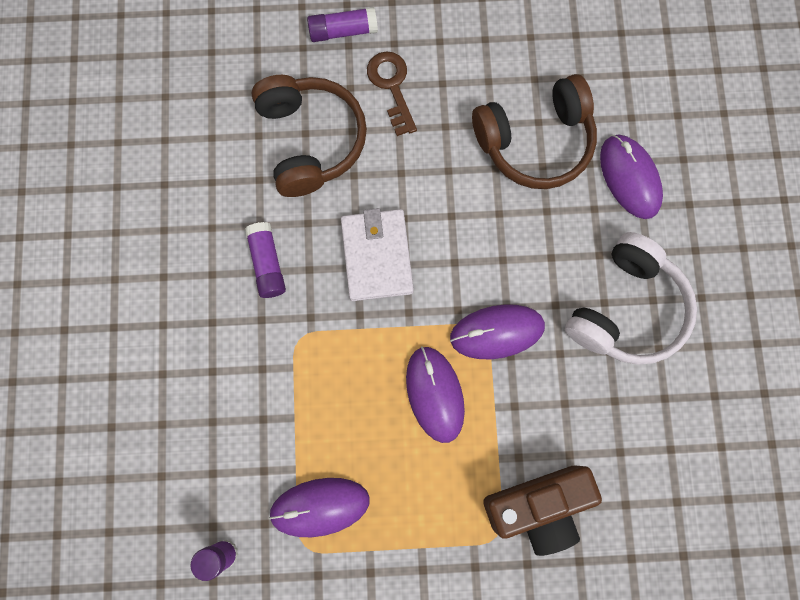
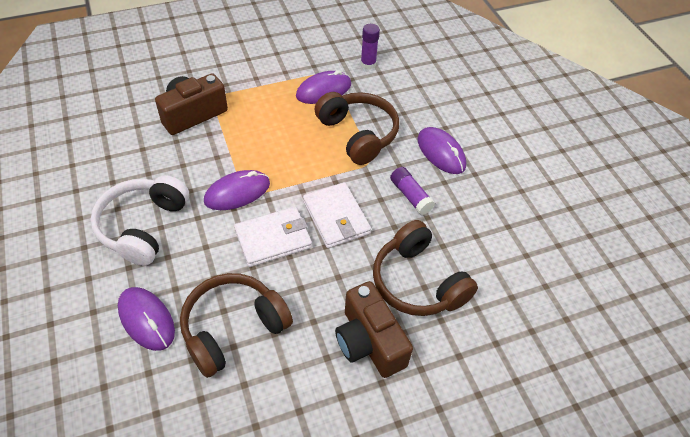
camera: 160 degrees right, 25 degrees down
(297, 395) = (358, 134): none -> brown headphones
(343, 31) = (431, 381): purple glue stick -> none
(392, 87) = (369, 342): brown key -> brown camera
(435, 394) = (271, 152): purple mouse -> purple mouse (441, 152)
(465, 245) = (273, 239): none -> white wallet

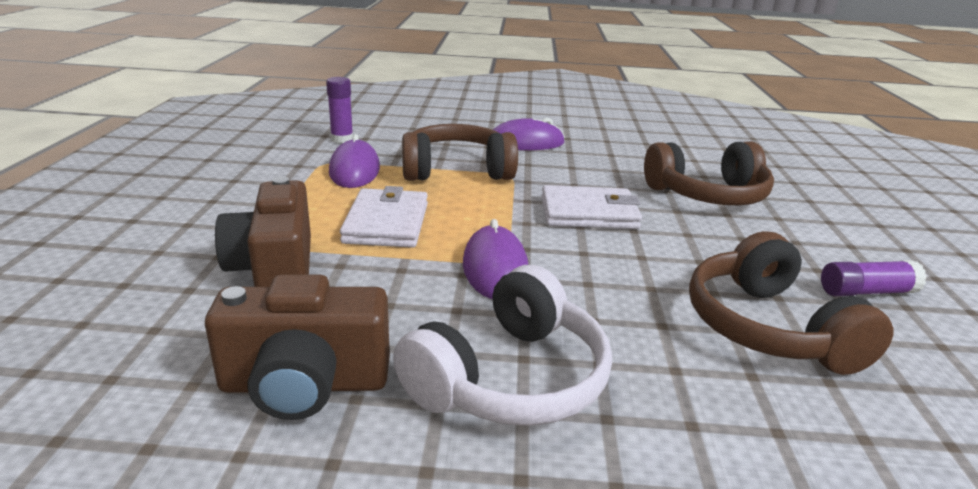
camera: 65 degrees left, 25 degrees down
(143, 226) = (510, 378): white headphones -> white headphones turned 90 degrees counterclockwise
(146, 319) = (743, 417): purple mouse -> none
(273, 239) = (605, 260): white wallet -> white wallet (387, 223)
(369, 342) = (793, 239): brown camera -> brown camera (305, 384)
(410, 196) = (579, 169): purple glue stick -> purple glue stick (866, 292)

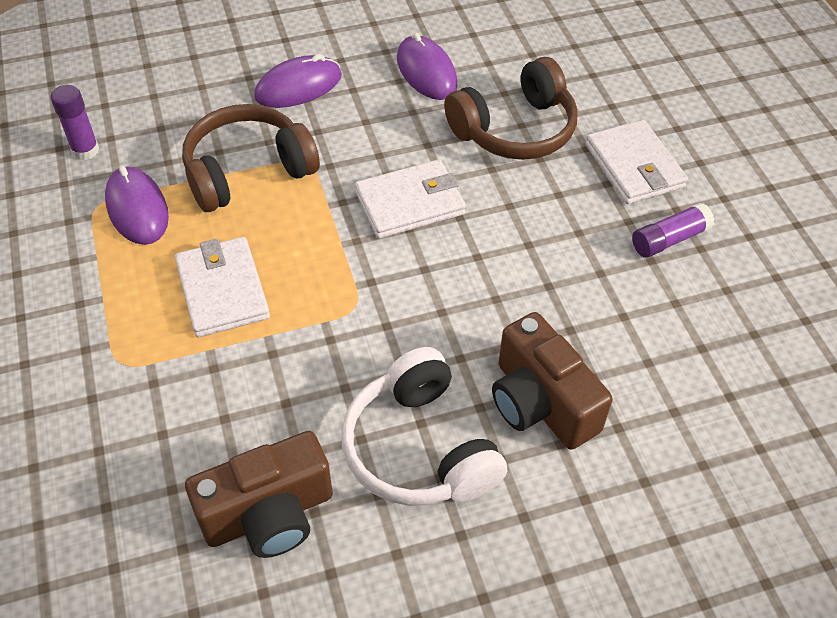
camera: 20 degrees left, 25 degrees up
(275, 270) = (159, 396): brown camera -> brown camera (540, 403)
(495, 268) = (355, 321): purple mouse -> purple mouse (426, 72)
(510, 378) = (419, 448): white headphones -> white headphones turned 135 degrees clockwise
(767, 328) = (597, 317): brown headphones -> none
(829, 237) = (634, 166): none -> white wallet

